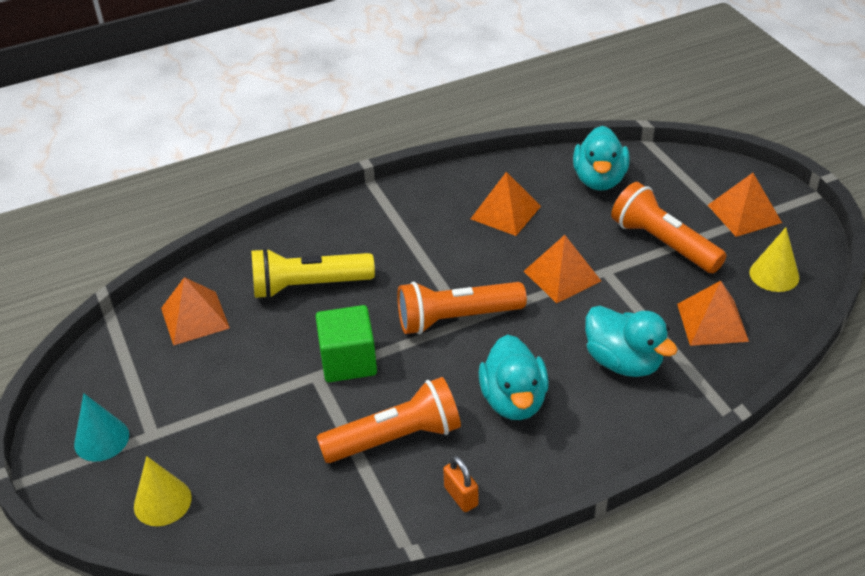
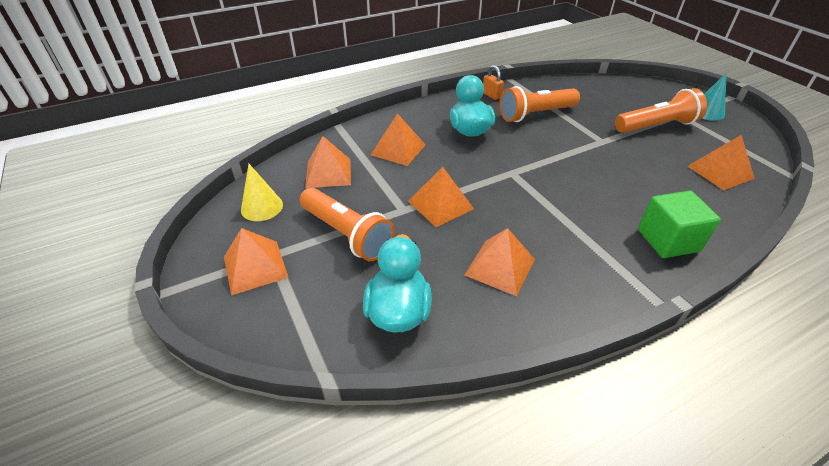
camera: 175 degrees right, 0 degrees up
(162, 502) = (645, 92): yellow cone -> none
(308, 286) = (650, 195): yellow flashlight -> none
(348, 361) = (585, 148): green cube -> green cube (668, 240)
(456, 318) = (520, 173): orange flashlight -> orange flashlight (656, 126)
(623, 362) = (398, 149): turquoise duck -> orange pyramid

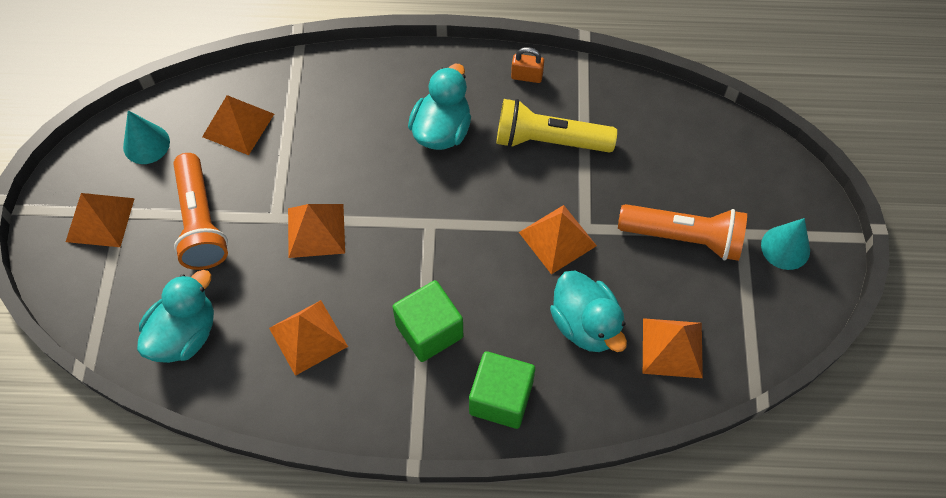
camera: 30 degrees right, 20 degrees up
(262, 207) = (146, 144): yellow cone -> turquoise cone
(398, 149) = (335, 123): orange pyramid -> orange pyramid (557, 239)
(491, 95) = (526, 76): orange padlock -> orange padlock turned 75 degrees counterclockwise
(535, 114) = (549, 140): orange flashlight -> yellow flashlight
(578, 225) = (429, 331): none -> green cube
(662, 181) = (585, 324): none -> turquoise duck

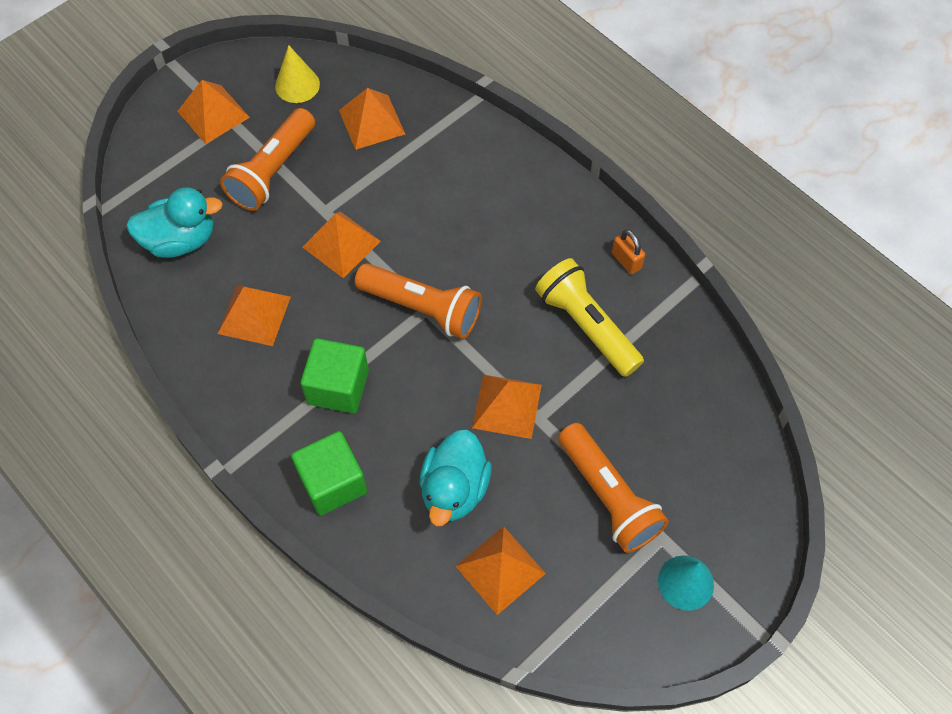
camera: 45 degrees right, 0 degrees up
(146, 144) = (297, 85): turquoise cone -> yellow cone
(426, 224) = (422, 308): none -> orange flashlight
(442, 130) = (512, 247): turquoise duck -> none

